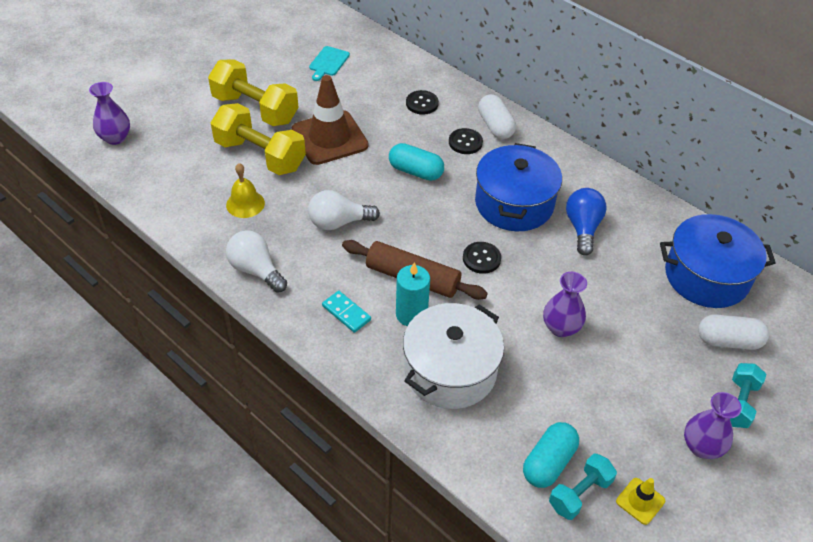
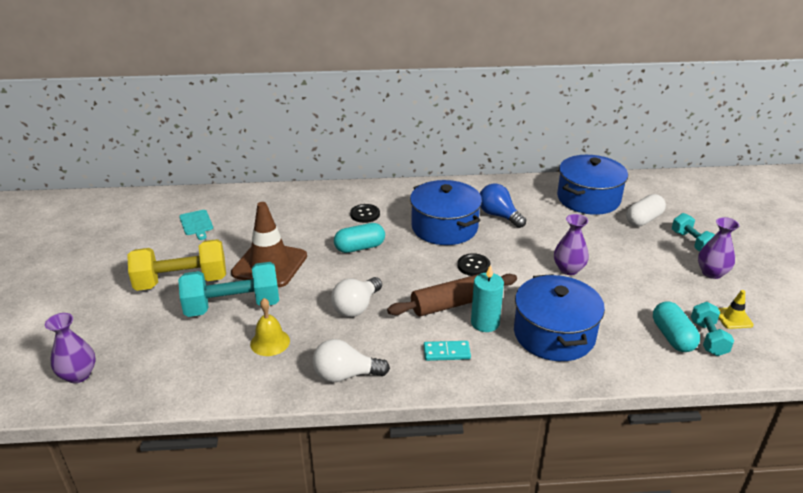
camera: 45 degrees left, 15 degrees down
(260, 155) = (233, 306): yellow dumbbell -> turquoise dumbbell
(422, 103) = (303, 210): black button -> none
(450, 370) = (554, 334): white pot -> blue pot
(495, 126) = (369, 196): white capsule -> none

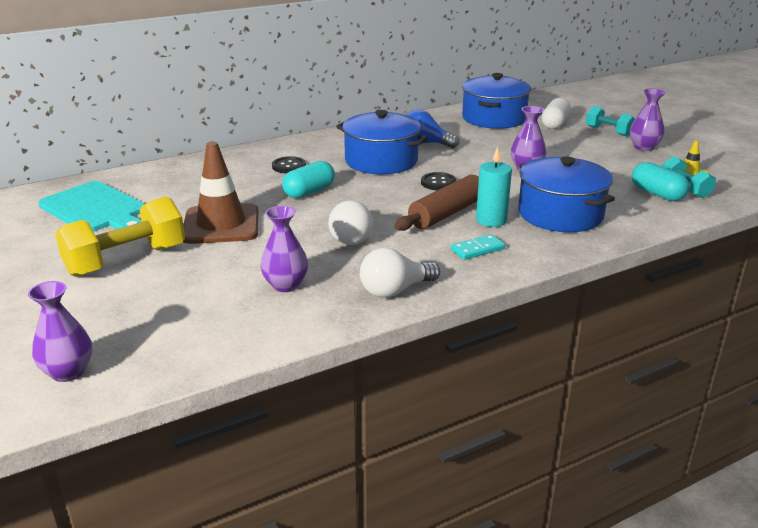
camera: 25 degrees left, 5 degrees down
(196, 224) = (96, 209): turquoise cutting board -> turquoise cutting board, size x2.00
(233, 306) = (212, 267): turquoise dumbbell -> none
(270, 342) = (285, 285): yellow bell -> purple vase

